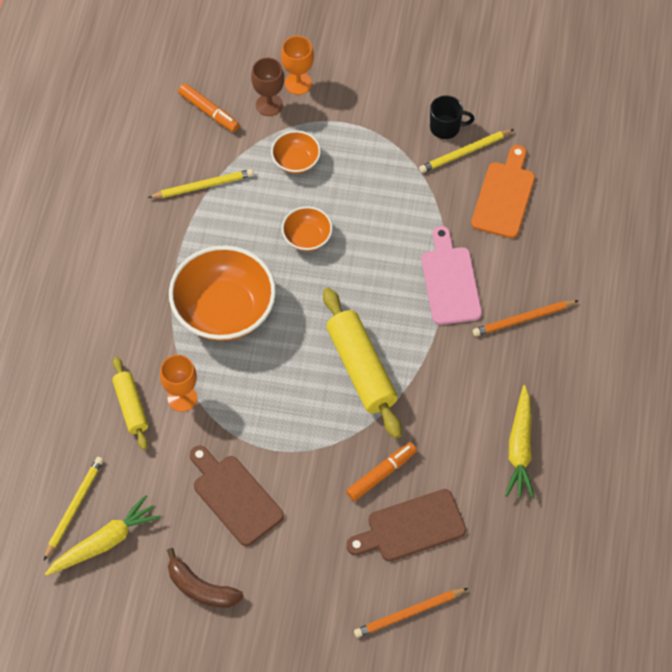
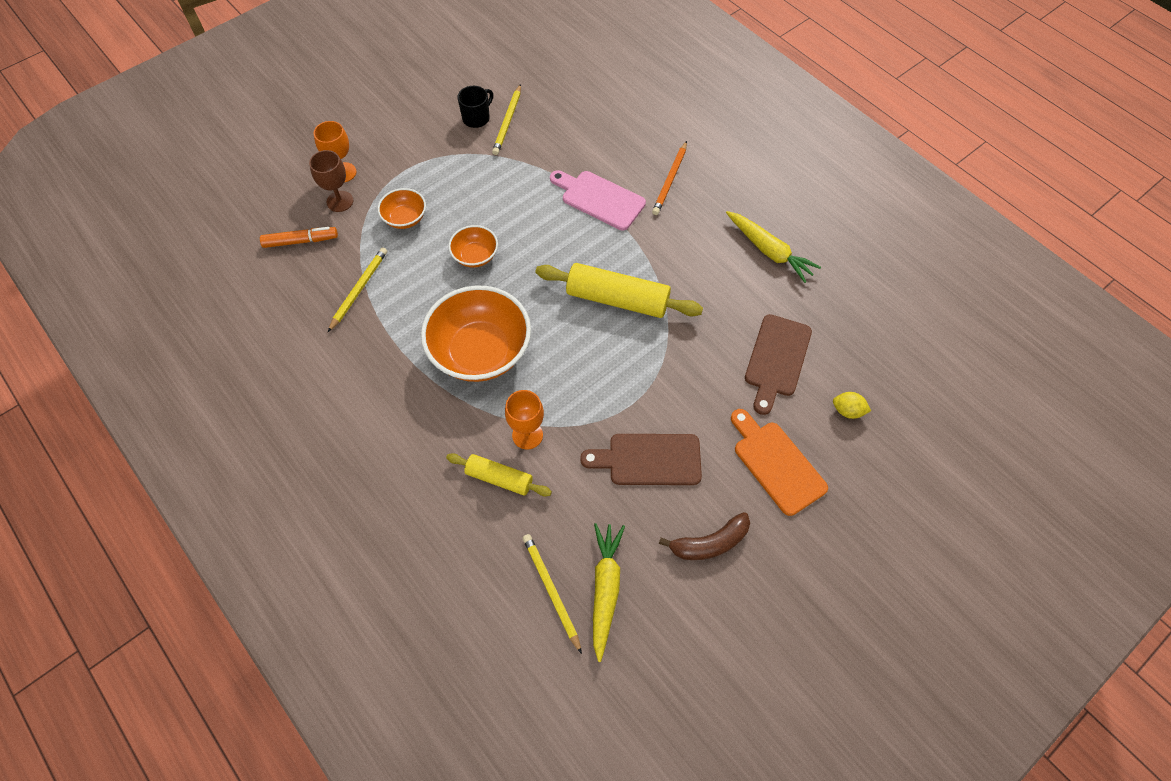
camera: 50 degrees left, 0 degrees up
(381, 474) = (716, 347): orange marker -> none
(409, 613) = (847, 411): orange pencil -> yellow lemon
(504, 196) = (565, 125): orange cutting board -> orange cutting board (776, 463)

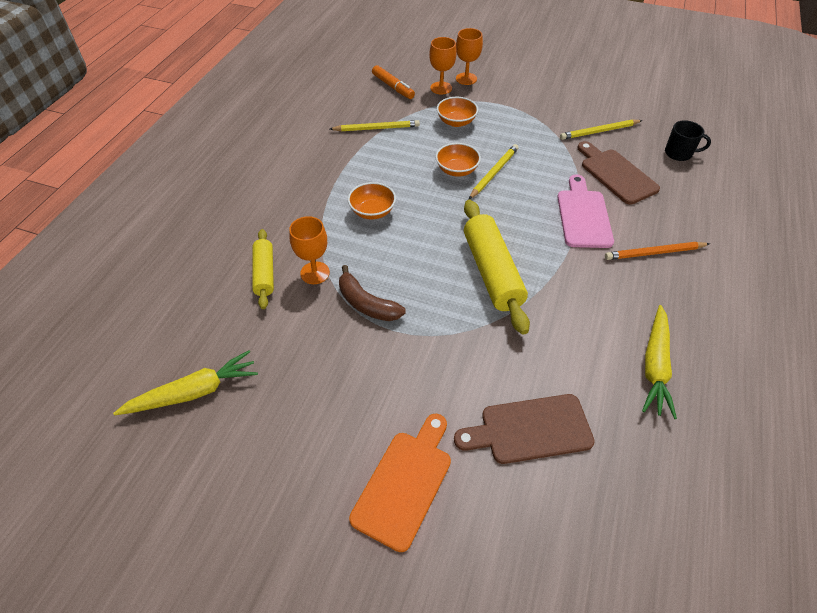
camera: 60 degrees right, 10 degrees down
(340, 201) = (441, 88): brown goblet -> orange goblet
(476, 118) = (583, 115): black mug -> black mug (679, 153)
(480, 351) = (372, 211): orange bowl -> orange bowl, size x0.49
(551, 591) = (176, 353): yellow pencil -> yellow pencil (493, 173)
(649, 459) = (342, 368): brown cutting board -> brown cutting board (616, 174)
(709, 543) = (280, 458): brown banana -> brown banana (366, 304)
(847, 411) = (519, 532): yellow lemon -> none

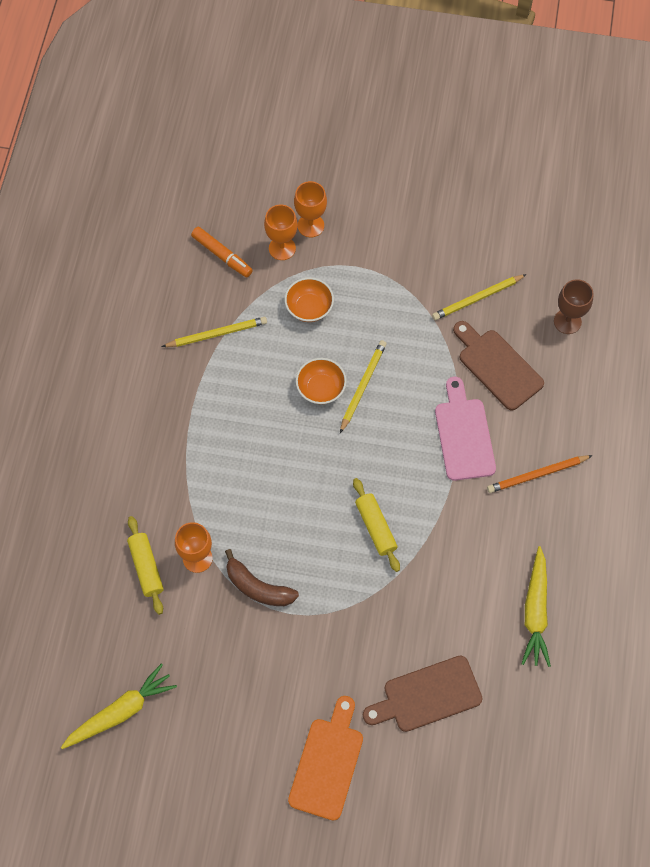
camera: 10 degrees left, 15 degrees up
(372, 211) = (239, 465): orange bowl -> none
(491, 272) = (375, 527): yellow rolling pin -> yellow rolling pin, size x0.59
(679, 153) = (567, 321): black mug -> brown goblet

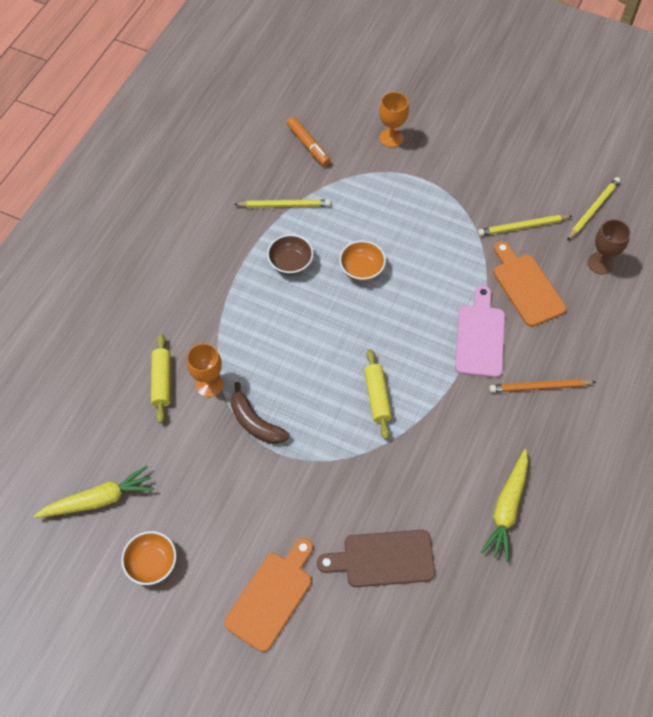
camera: 15 degrees right, 5 degrees down
(243, 400) = (290, 263): none -> brown bowl
(282, 248) = (361, 150): orange goblet -> none
(309, 307) = (371, 202): orange bowl -> orange bowl (152, 563)
(362, 386) = (399, 275): yellow pencil -> yellow pencil (593, 209)
(497, 366) = (526, 286): brown cutting board -> orange cutting board

